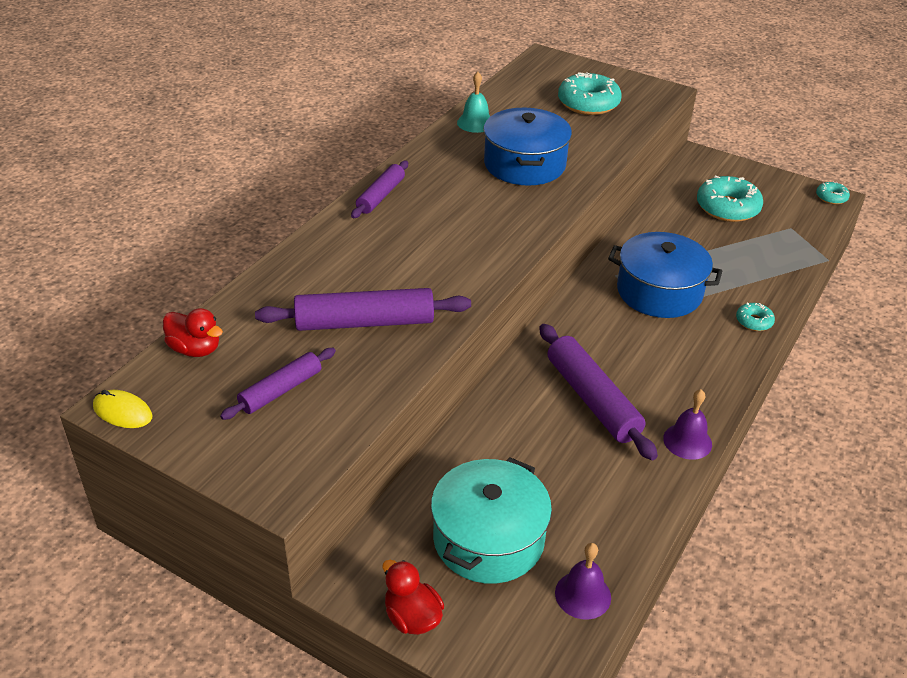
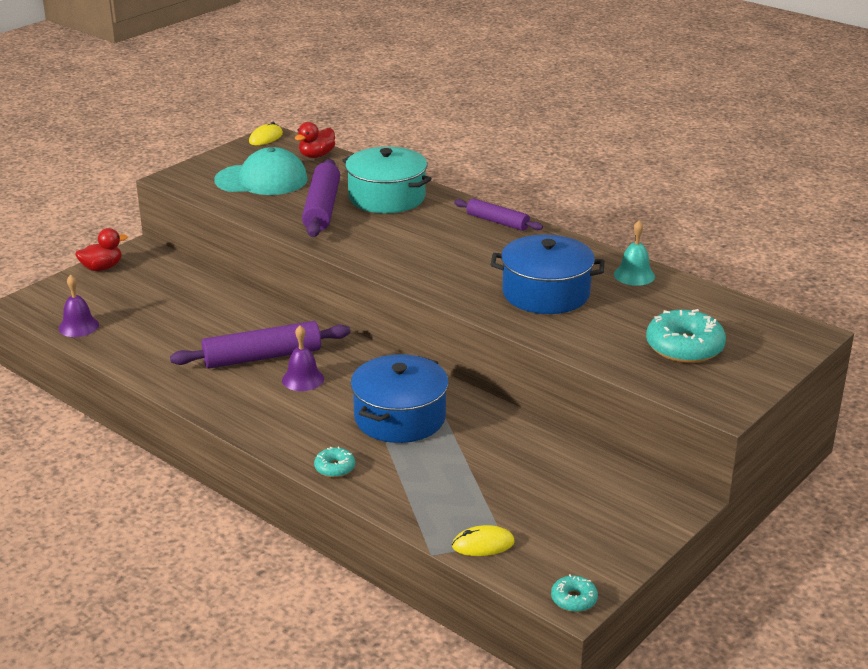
camera: 100 degrees right, 10 degrees down
(280, 390) = (261, 180): purple rolling pin -> turquoise cap
(488, 539) = (146, 298): turquoise pot -> turquoise pot (386, 197)
(687, 441) = (193, 395): purple bell -> purple bell (303, 379)
(727, 208) = (554, 499): turquoise donut -> none
(801, 237) = (483, 544): none -> yellow mouse

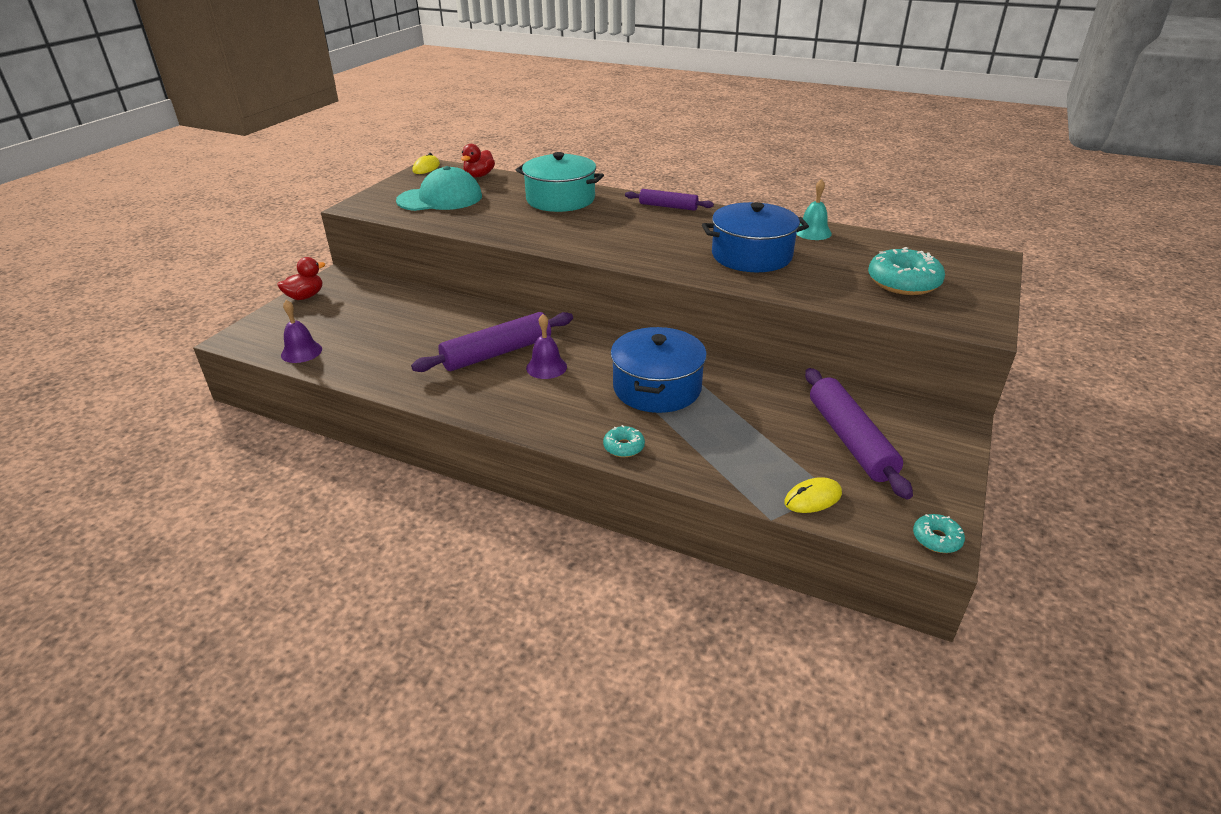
camera: 15 degrees left, 5 degrees up
(322, 208) = (508, 214): purple rolling pin -> purple rolling pin (850, 440)

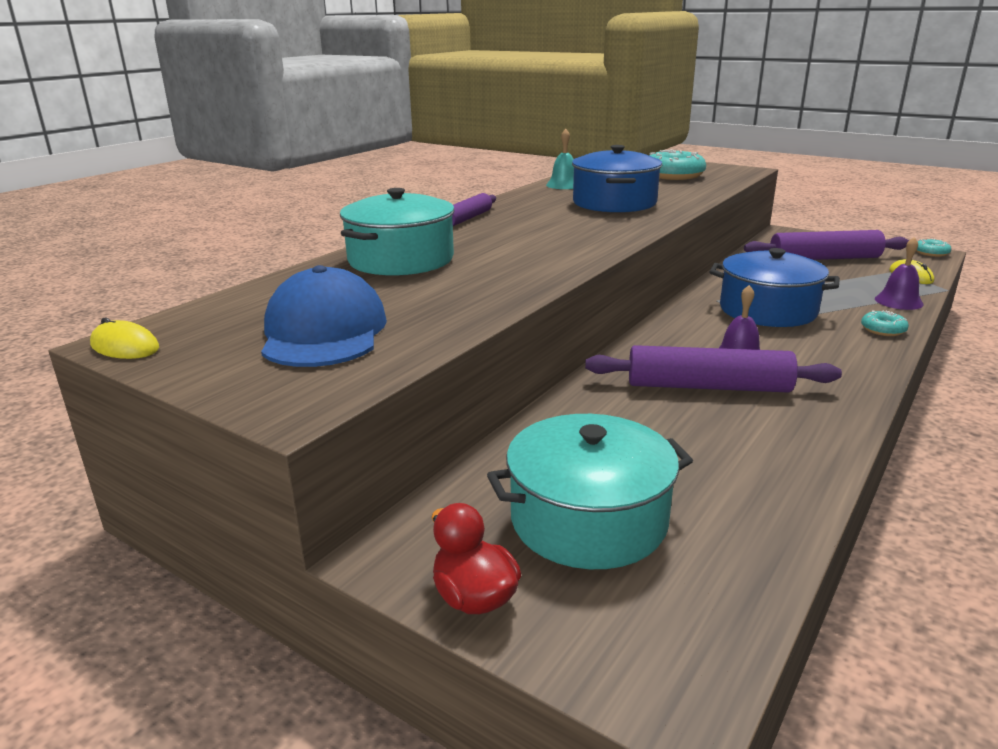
camera: 80 degrees left, 10 degrees down
(301, 352) = (728, 575): purple bell -> purple bell (898, 301)
(352, 317) = (588, 519): none -> turquoise pot
(440, 198) = (324, 332): turquoise cap -> blue cap
(479, 176) = (235, 304): red duck -> none
(497, 353) = (707, 386): purple rolling pin -> purple rolling pin turned 60 degrees counterclockwise

